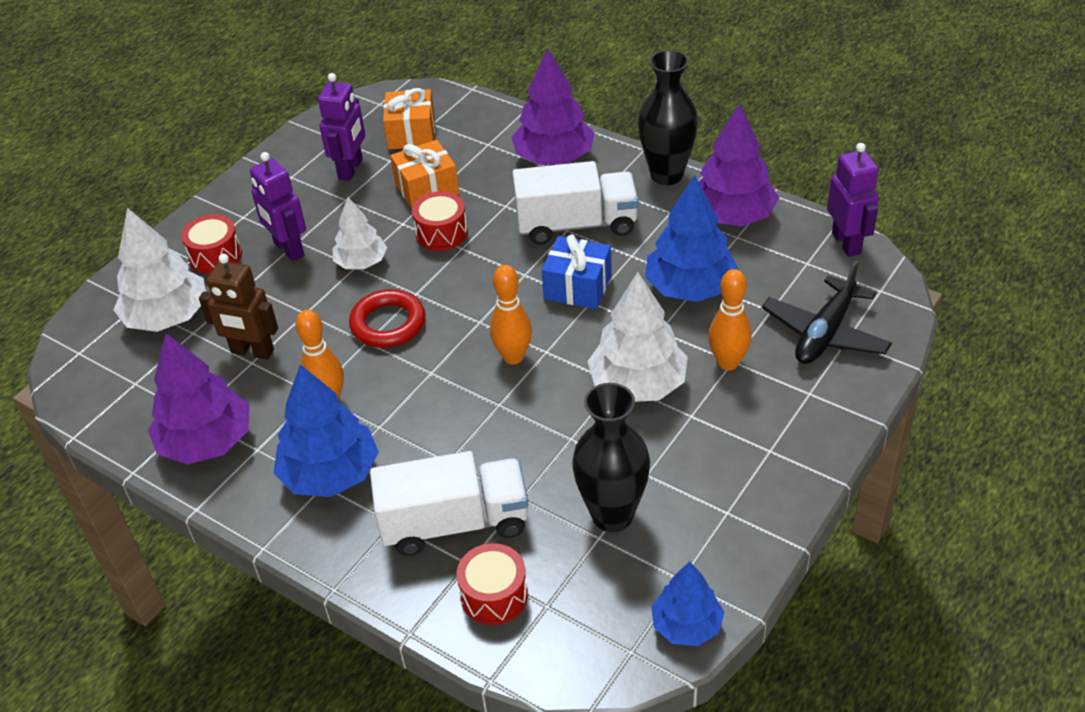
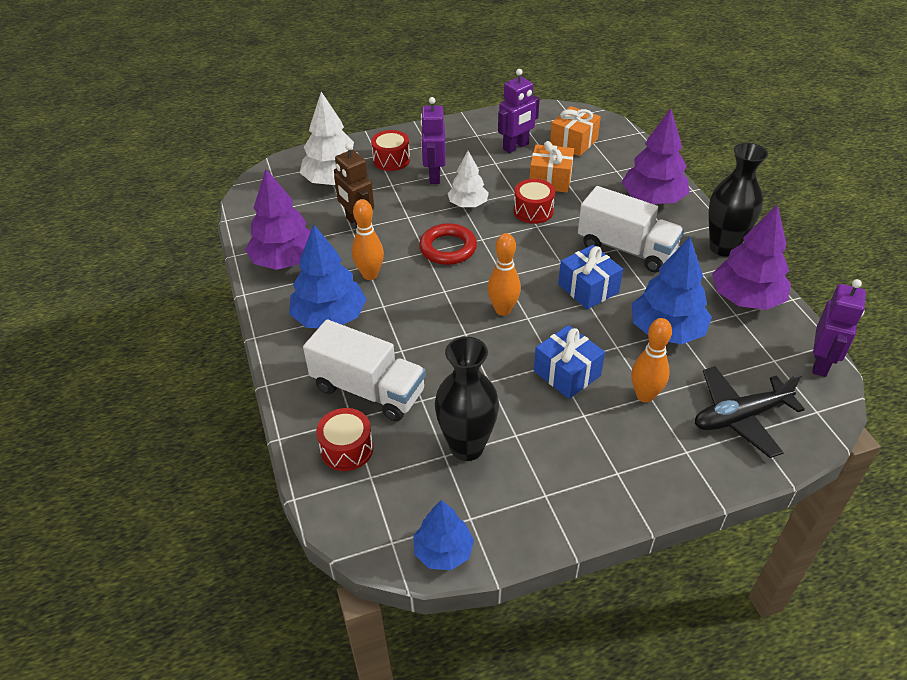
camera: 35 degrees right, 0 degrees up
(638, 384) = (567, 373): white tree -> blue gift

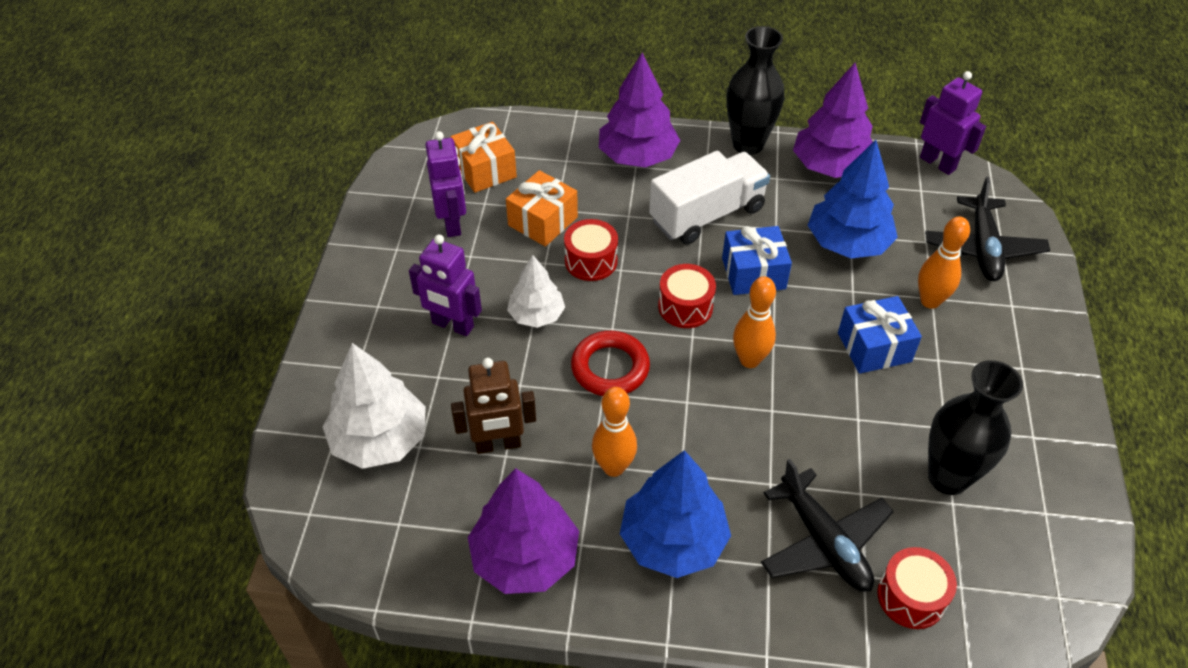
camera: 65 degrees left, 5 degrees up
(368, 390) = (823, 541): white truck -> black plane
(391, 160) = (381, 357): red drum -> red drum (685, 307)
(443, 551) = (1082, 553): blue tree -> none

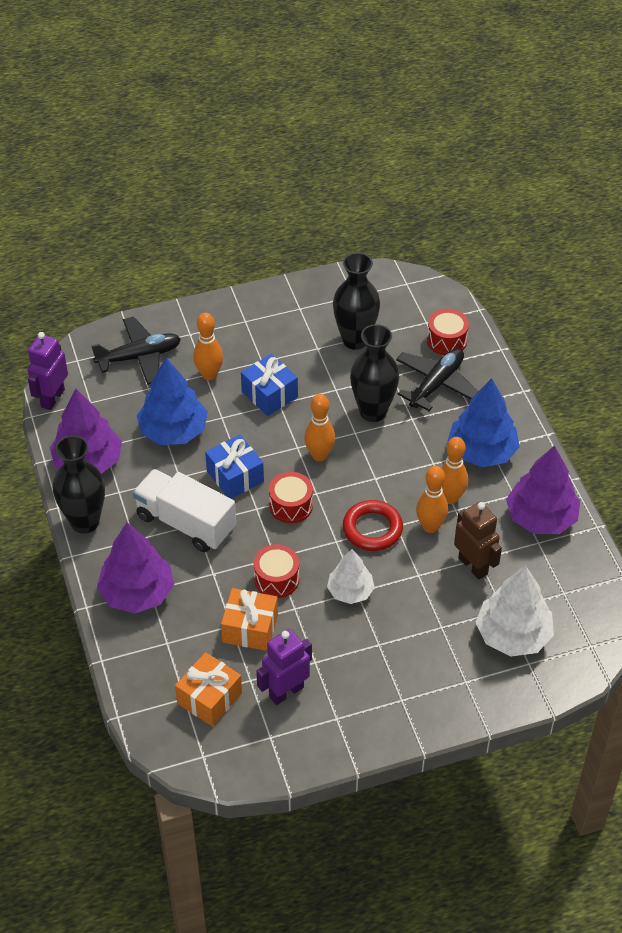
camera: 115 degrees left, 0 degrees up
(452, 325) = (391, 640): purple robot -> none
(581, 426) = (430, 526): none -> orange bowling pin
(800, 444) = (373, 412): none -> black vase

